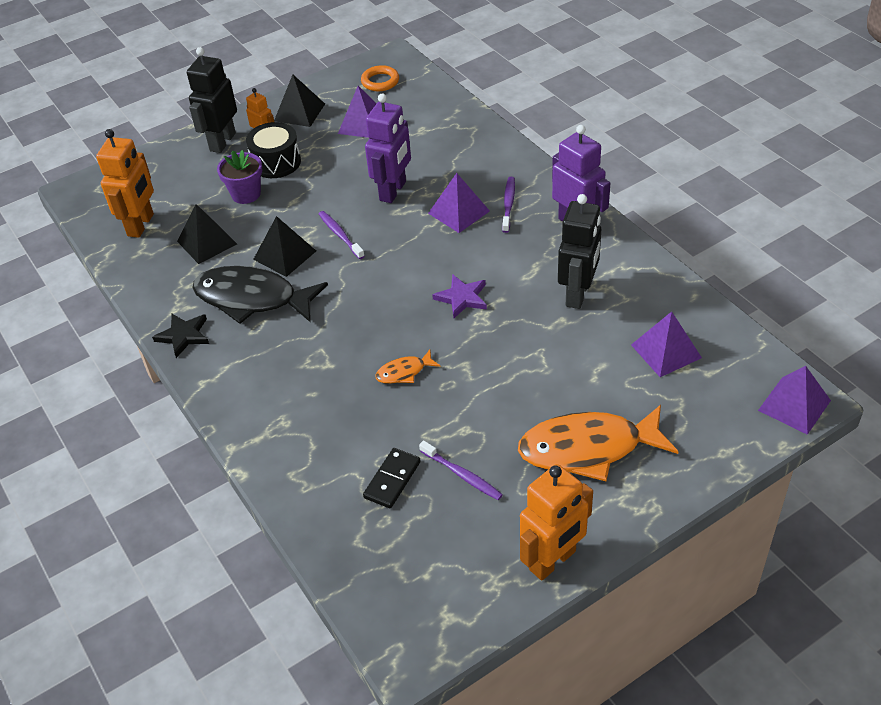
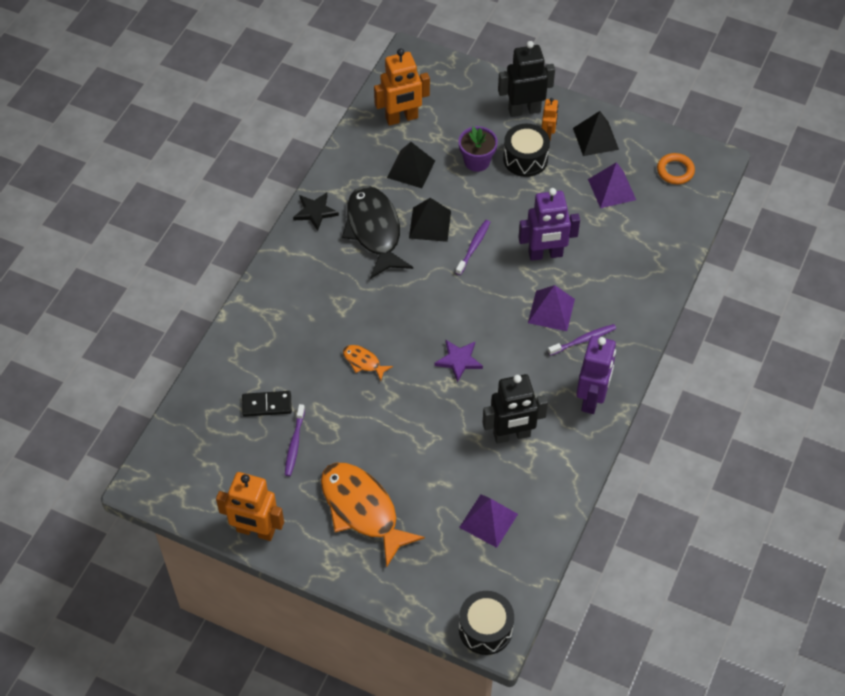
camera: 55 degrees right, 10 degrees up
(794, 405) = (485, 629): purple pyramid -> black drum

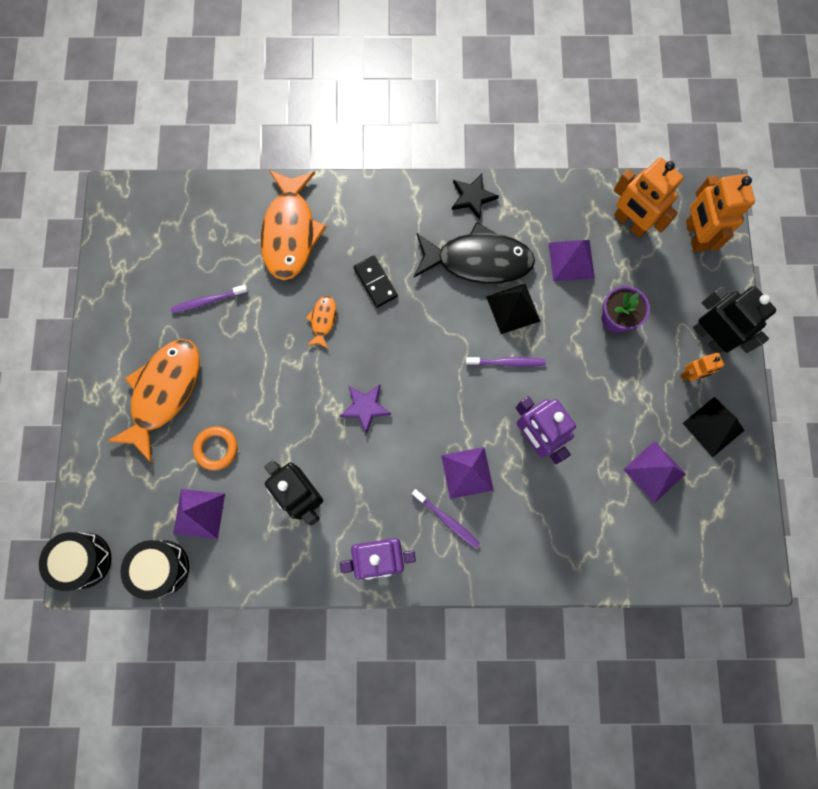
camera: 65 degrees right, 20 degrees up
(255, 531) = (106, 310): orange robot -> orange robot (695, 235)
(267, 356) = (290, 232): none -> orange fish
(267, 405) = (238, 258): black domino -> black domino (375, 282)
(374, 230) = (478, 260): black fish -> black fish turned 45 degrees clockwise
(411, 169) = (571, 260): black pyramid -> purple pyramid
(525, 159) = (645, 365): black drum -> black drum (161, 568)
(675, 171) = (717, 530): orange ring -> orange ring (216, 448)

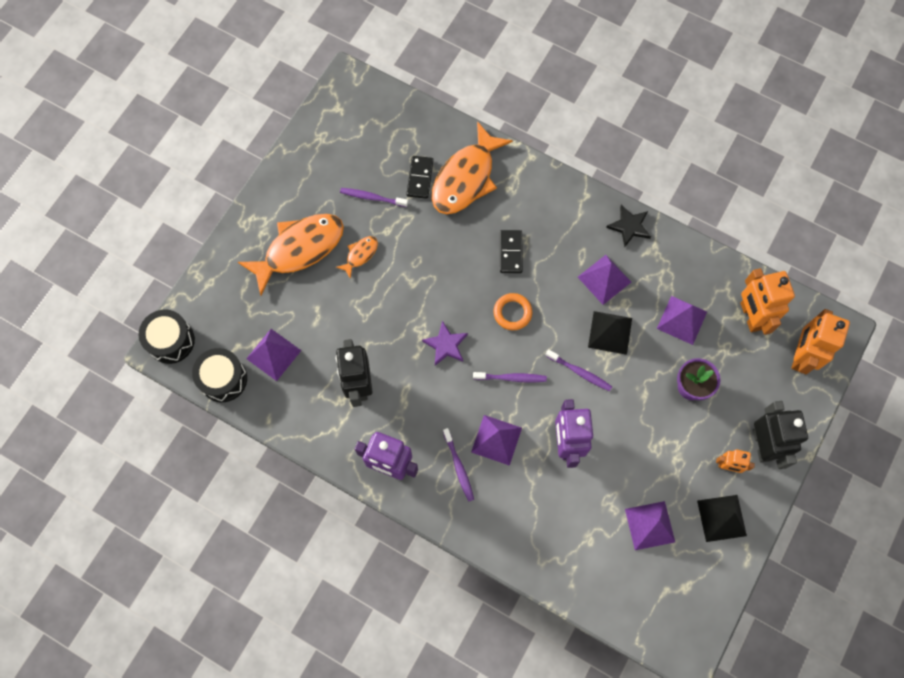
camera: 30 degrees right, 5 degrees down
(216, 448) = (314, 313): orange ring -> orange ring (512, 313)
(244, 256) = (420, 178): none -> black domino
(323, 320) = (452, 259): orange fish -> orange fish (360, 254)
(446, 404) = (511, 378): none -> purple toothbrush
(478, 260) = (604, 279): black fish -> purple pyramid

